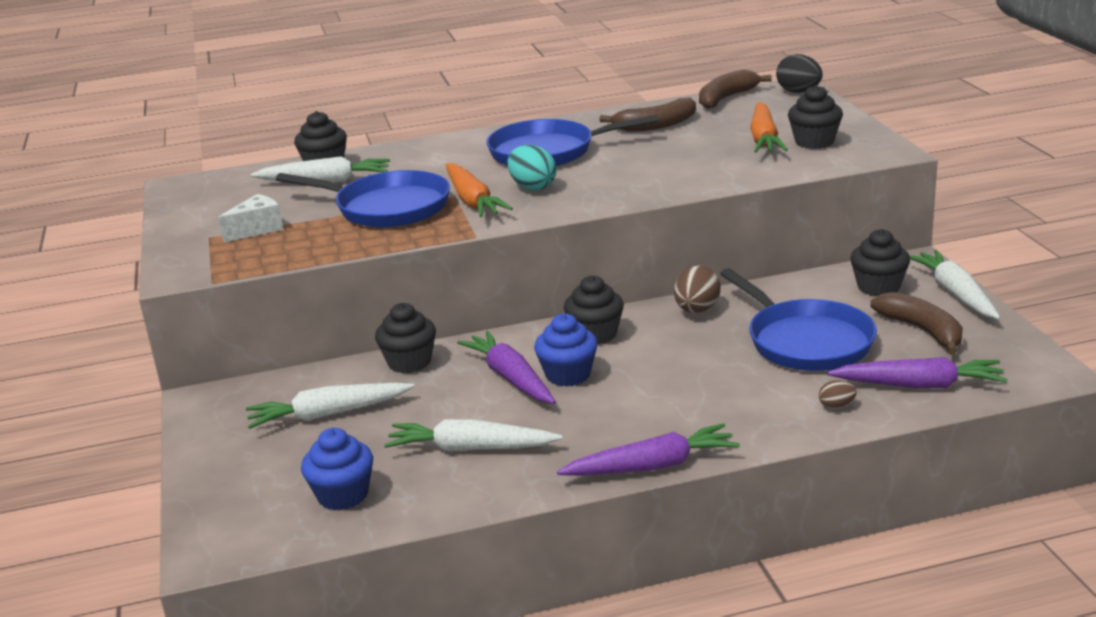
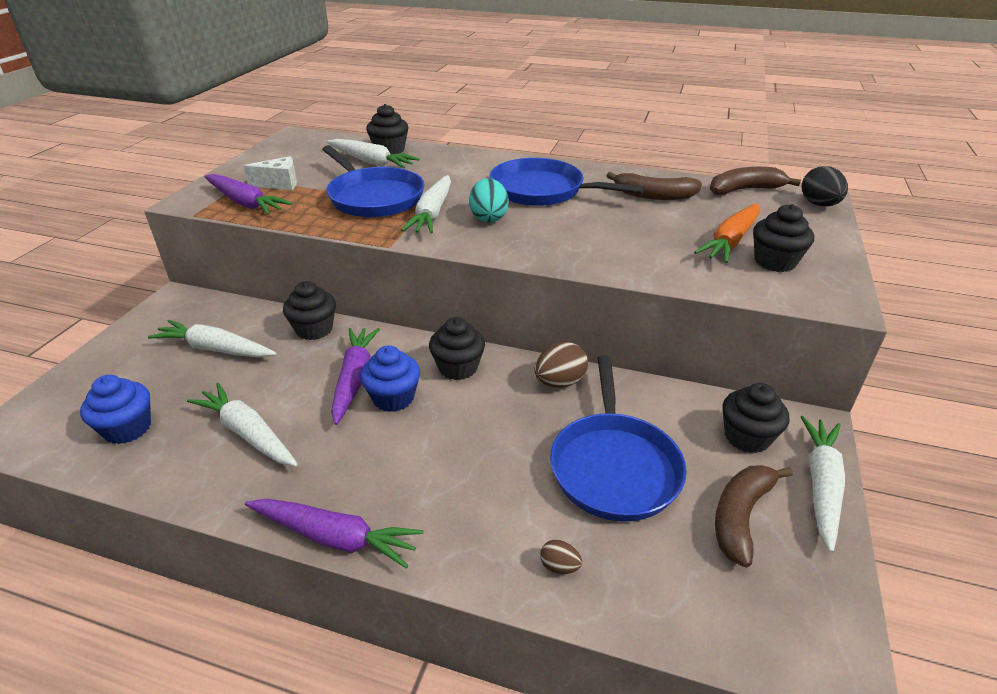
camera: 30 degrees right, 10 degrees up
(472, 201) = (432, 213): orange carrot -> white carrot
(919, 385) = (668, 589): purple carrot -> purple carrot (245, 203)
(922, 331) = (740, 516): brown banana -> brown banana turned 150 degrees counterclockwise

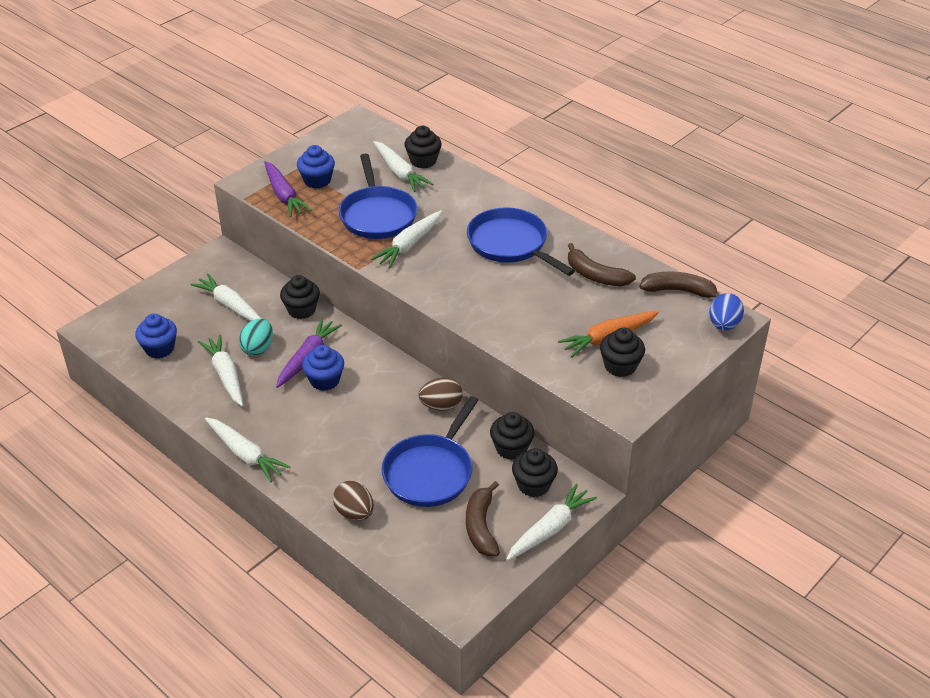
camera: 25 degrees right, 5 degrees up
(279, 184) = (317, 180): white cheese -> blue cupcake
(335, 538) = (245, 454): purple carrot -> white carrot
(458, 367) = (380, 372): black cupcake -> black cupcake (511, 448)
(488, 218) = (447, 261): turquoise egg -> turquoise egg (258, 348)
(559, 566) = (354, 513): brown egg -> brown egg, size x1.85
(740, 516) = (481, 526): brown banana -> brown banana turned 60 degrees counterclockwise
(819, 204) = (723, 325): black egg -> blue egg

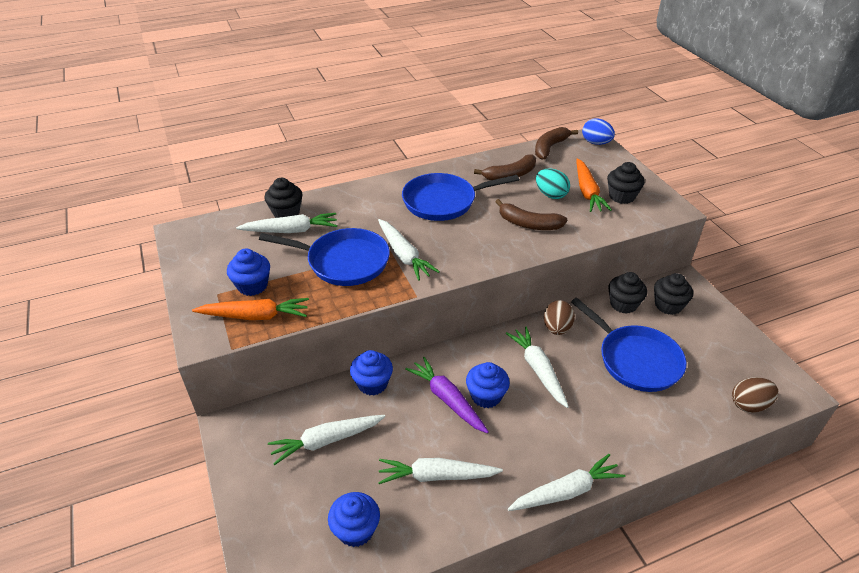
camera: 65 degrees left, 0 degrees up
(258, 348) = (409, 435): turquoise egg -> turquoise egg (551, 195)
(284, 195) = (255, 316): purple carrot -> orange carrot
(301, 310) = (372, 384): black cupcake -> blue cupcake
(354, 513) = (672, 426): brown egg -> brown egg (749, 405)
(481, 526) = (707, 349): brown banana -> brown banana (528, 224)
(550, 529) = (718, 312): white carrot -> white carrot (538, 369)

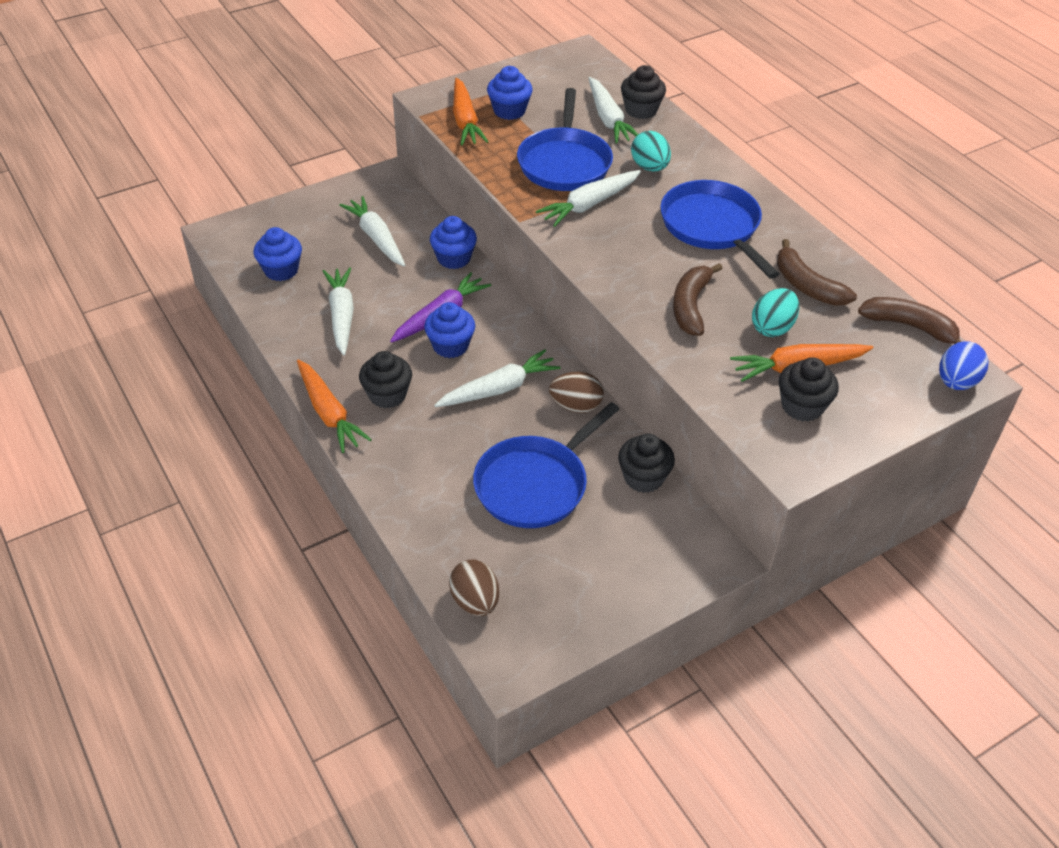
camera: 80 degrees right, 5 degrees up
(364, 219) = (649, 167): none -> turquoise egg
(566, 491) = (329, 413): white carrot -> orange carrot
(668, 305) = (656, 530): black cupcake -> black cupcake (387, 395)

